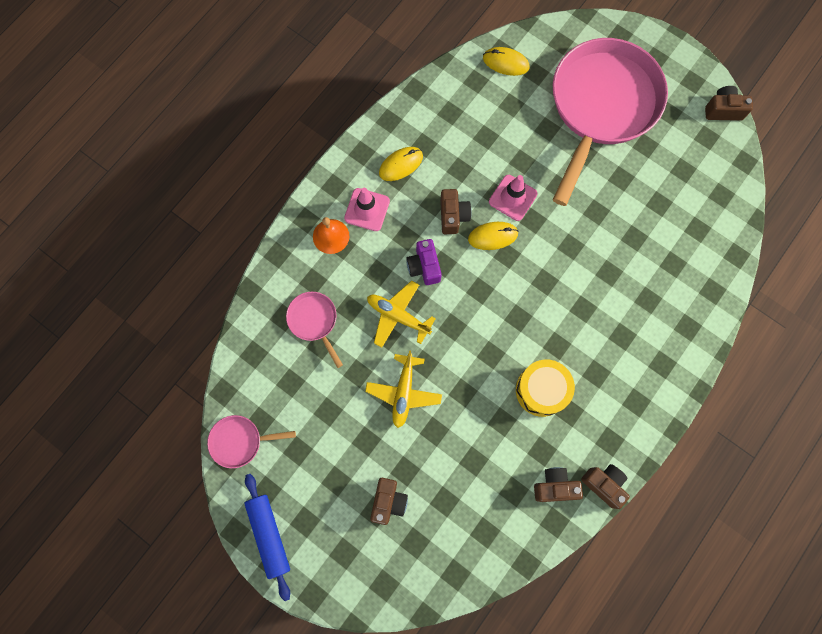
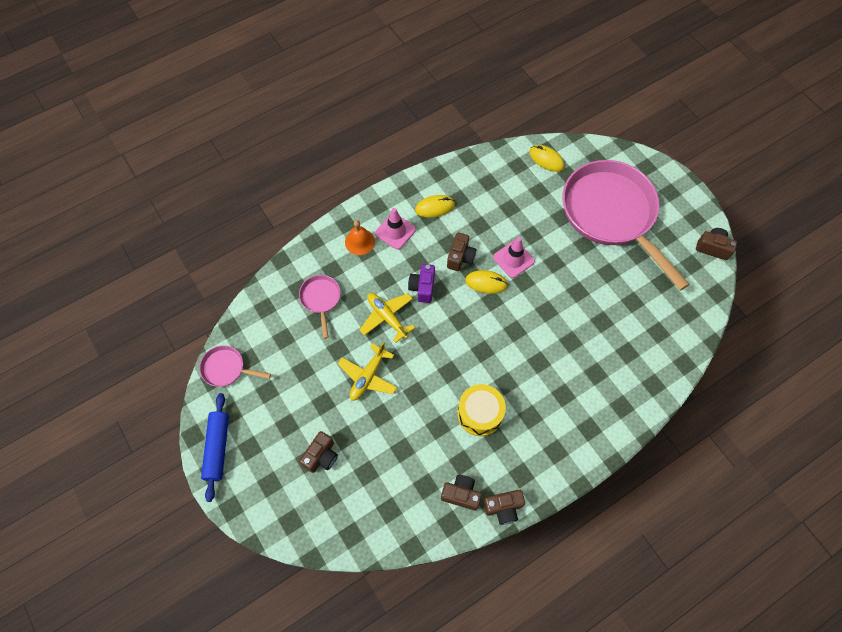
camera: 20 degrees right, 10 degrees down
(601, 106) = (612, 214): pink pan -> pink pan turned 75 degrees counterclockwise
(604, 484) = (503, 508): brown camera -> brown camera turned 105 degrees clockwise

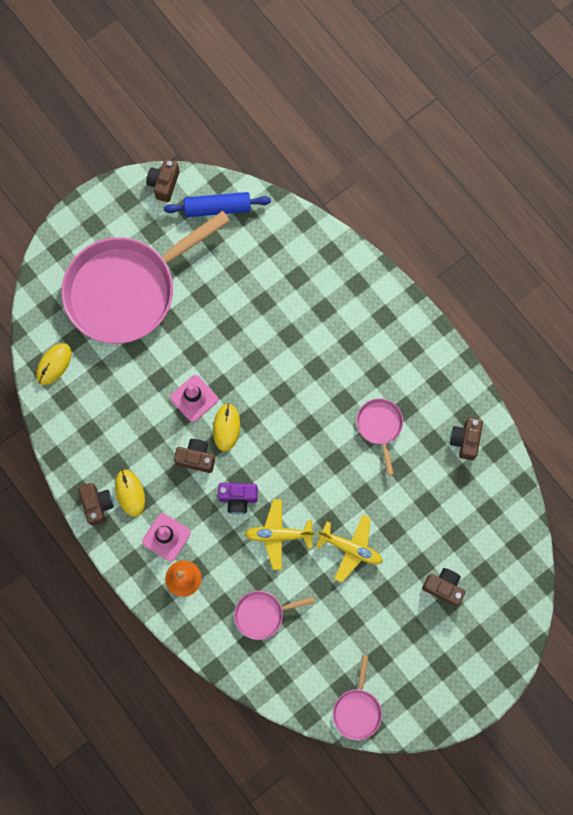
camera: 95 degrees left, 10 degrees up
(218, 448) = (447, 701): blue rolling pin -> blue rolling pin (217, 208)
(387, 317) = (278, 535): yellow plane -> yellow plane turned 45 degrees clockwise
(480, 414) = (380, 426): yellow drum -> pink pan
(503, 508) = (473, 398): brown camera -> brown camera (97, 505)

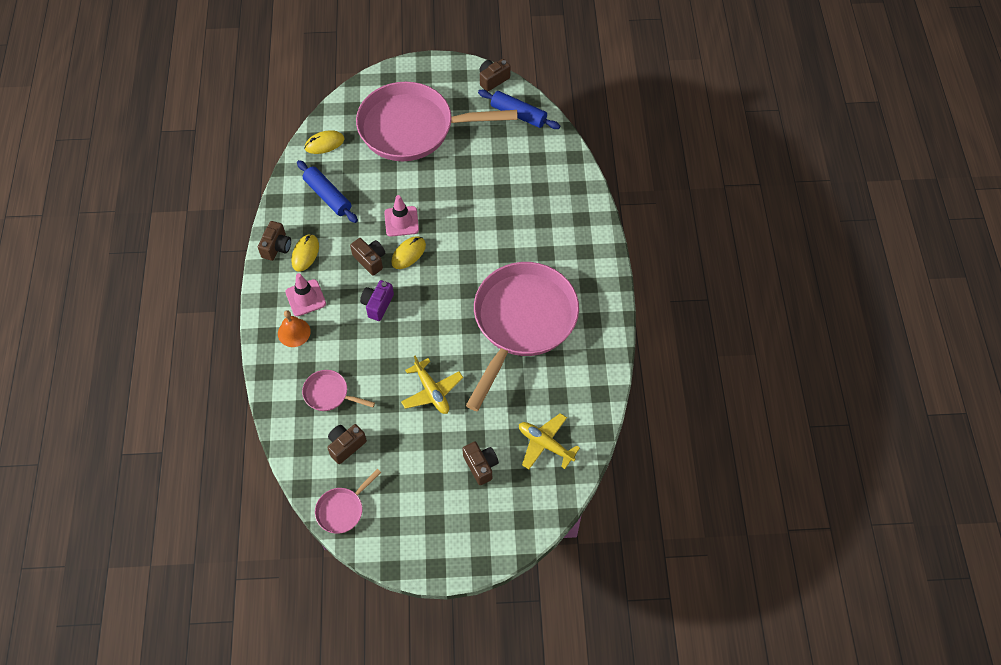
camera: 35 degrees right, 15 degrees down
(103, 419) = (328, 196): none -> blue rolling pin
(238, 498) = (377, 305): purple camera -> purple camera turned 75 degrees clockwise
(278, 535) = (386, 348): yellow plane -> yellow plane (545, 444)
(380, 426) = (522, 322): pink pan -> pink pan, size x2.42
(465, 440) = (581, 372): brown camera -> brown camera (346, 446)

